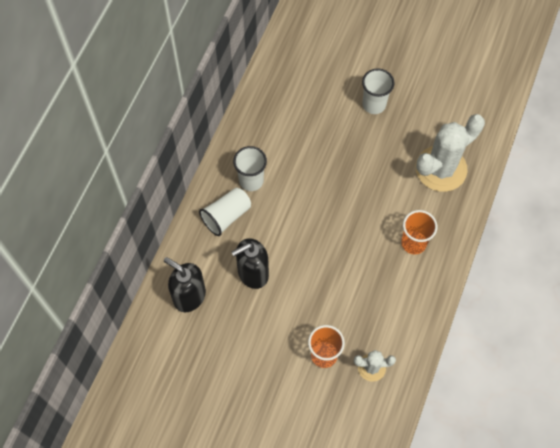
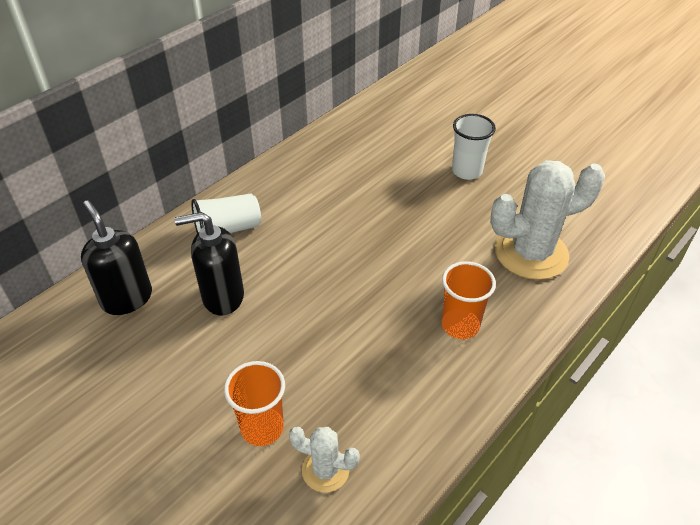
camera: 20 degrees right, 20 degrees down
(251, 180) = (279, 204): white cup -> none

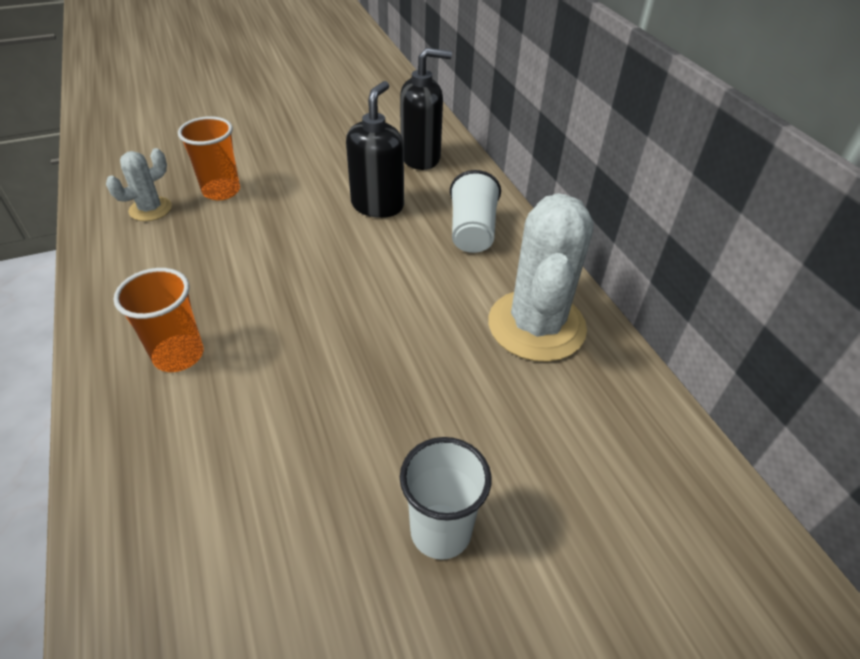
camera: 115 degrees right, 0 degrees up
(531, 253) = (202, 506): white cactus -> white cactus (536, 325)

